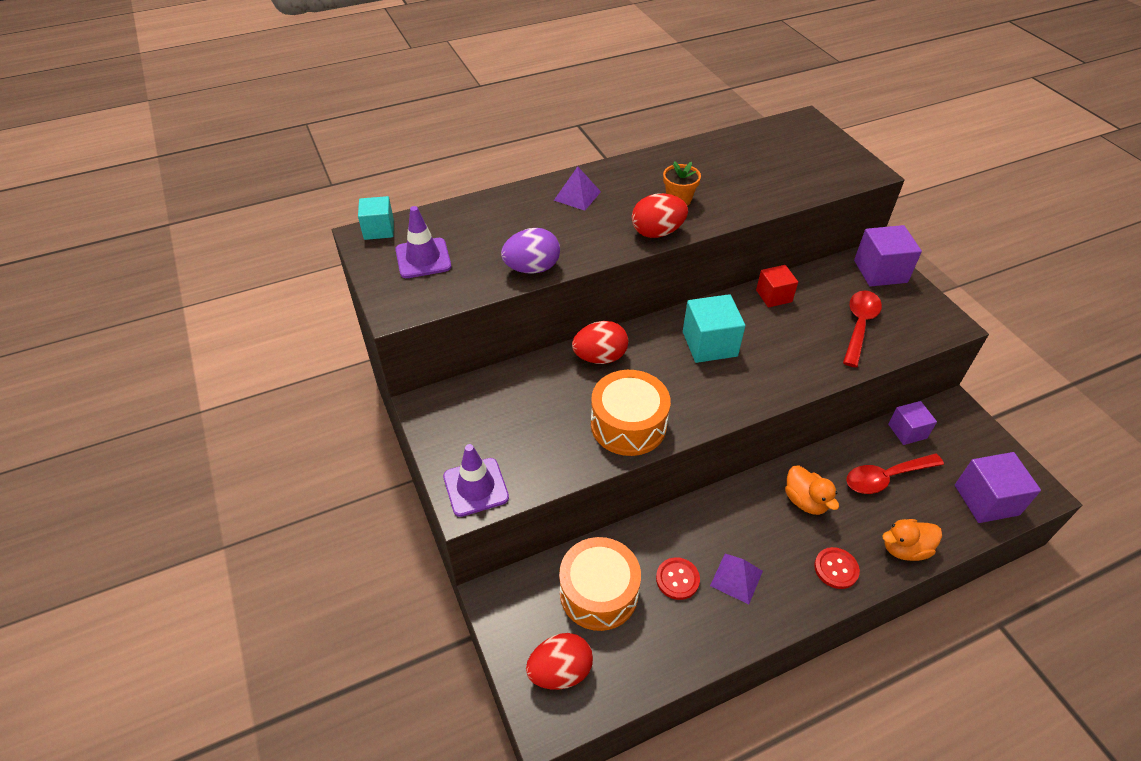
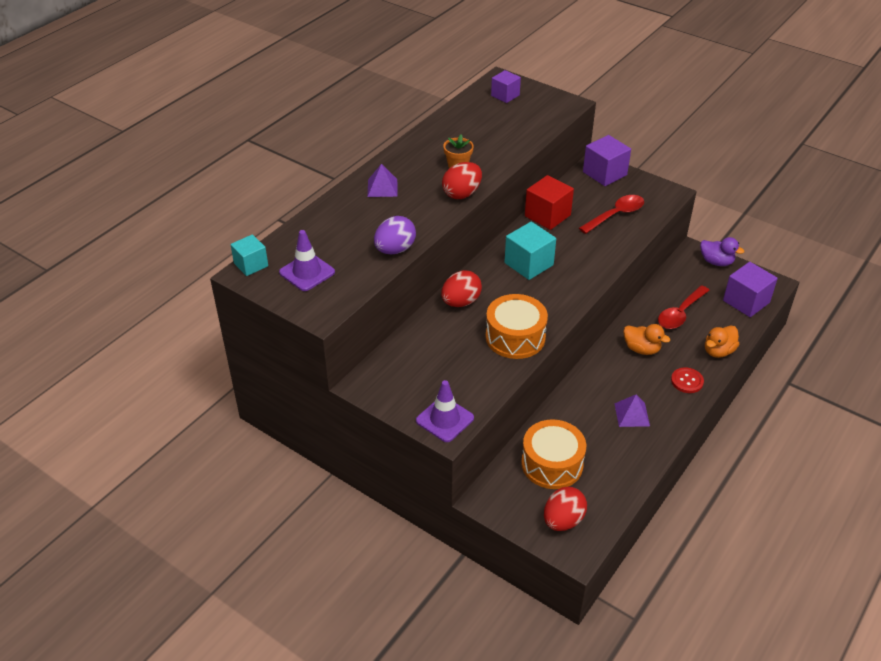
camera: 30 degrees left, 5 degrees down
(677, 579) = (596, 432): red button -> none
(774, 296) = (547, 215): red cube -> red cube, size x1.54
(859, 325) = (616, 215): red spoon -> red spoon turned 60 degrees clockwise
(907, 431) = (674, 279): purple cube -> purple cube (505, 95)
(978, 432) = (716, 262): none -> purple duck

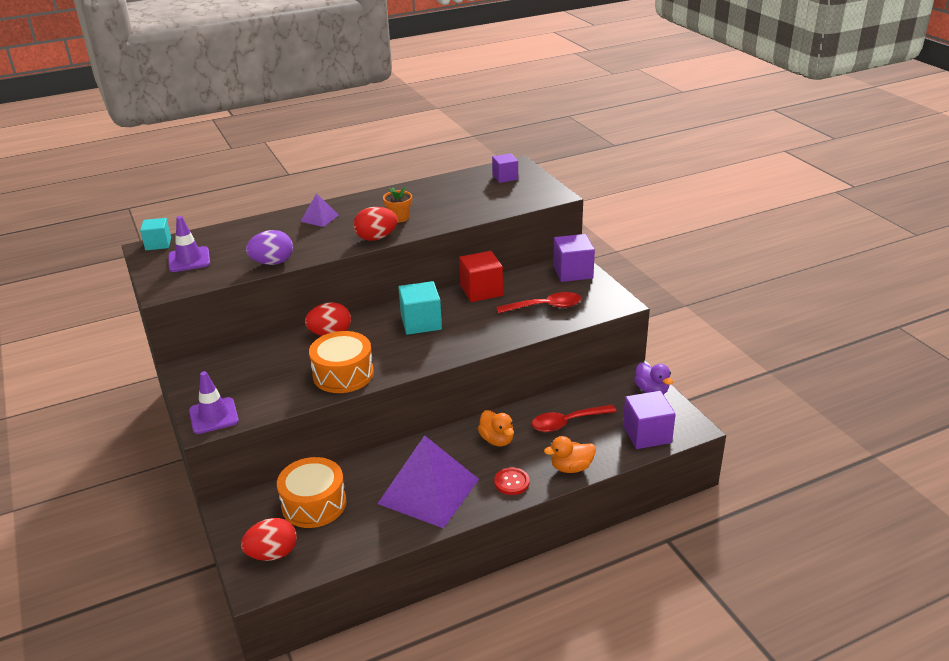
camera: 30 degrees right, 10 degrees down
(632, 414) = (428, 491): purple pyramid -> purple pyramid, size x2.23

